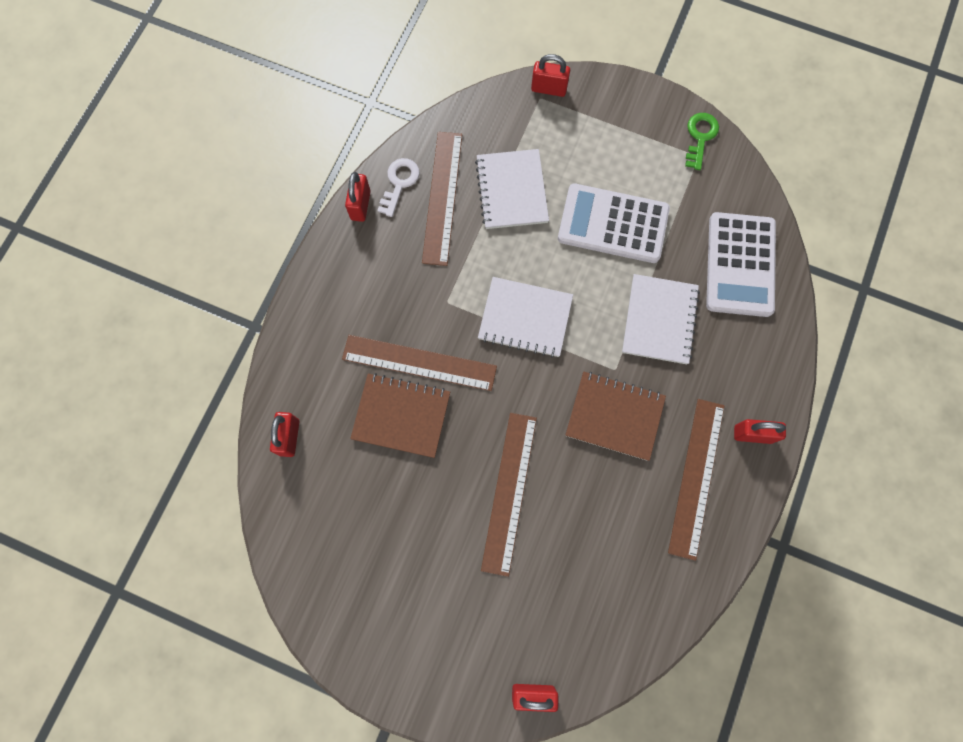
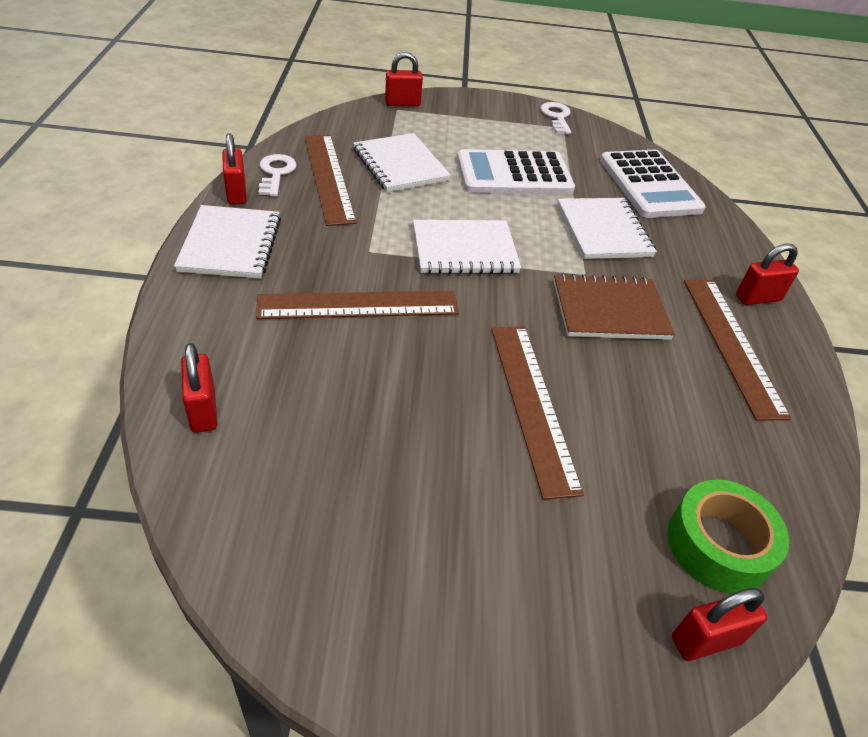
camera: 25 degrees left, 30 degrees down
(342, 271) = (230, 244): none -> white notebook
(401, 416) = (356, 358): brown notebook -> none
(578, 638) = (718, 545): none -> green tape
(700, 137) = (556, 117): green key -> white key

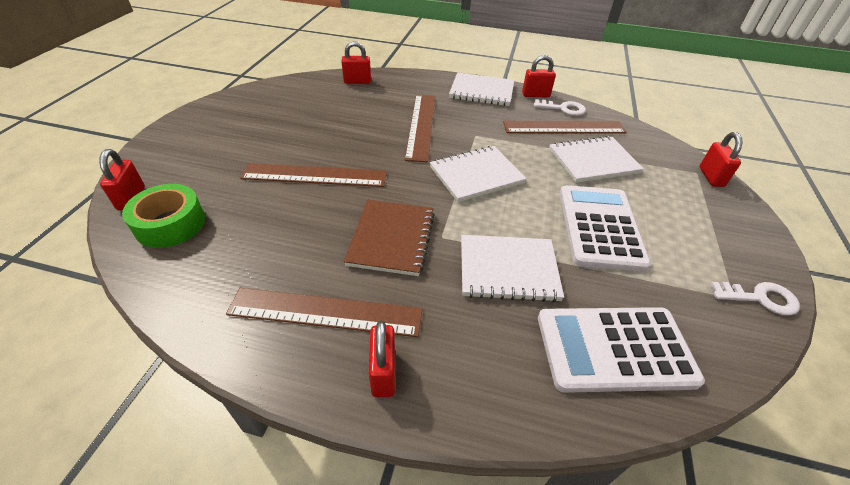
camera: 105 degrees right, 0 degrees up
(464, 250) = (476, 175): white notebook -> white notebook turned 60 degrees clockwise

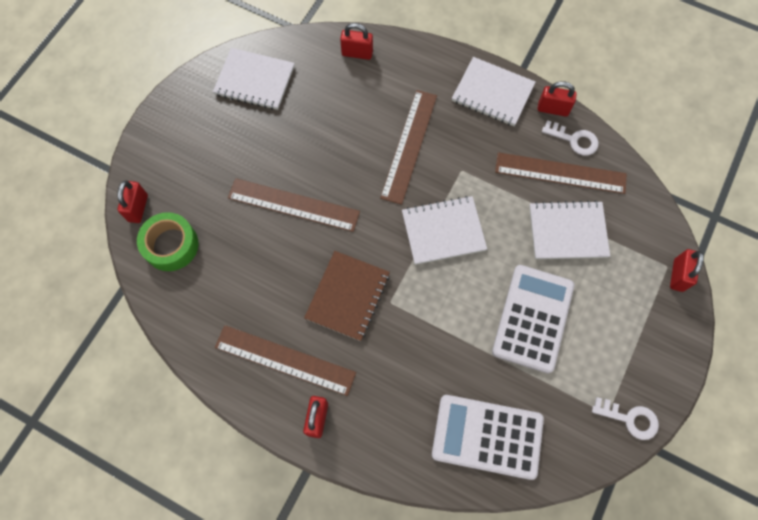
camera: 15 degrees right, 25 degrees up
(508, 269) = (434, 348): white notebook -> white notebook (255, 80)

